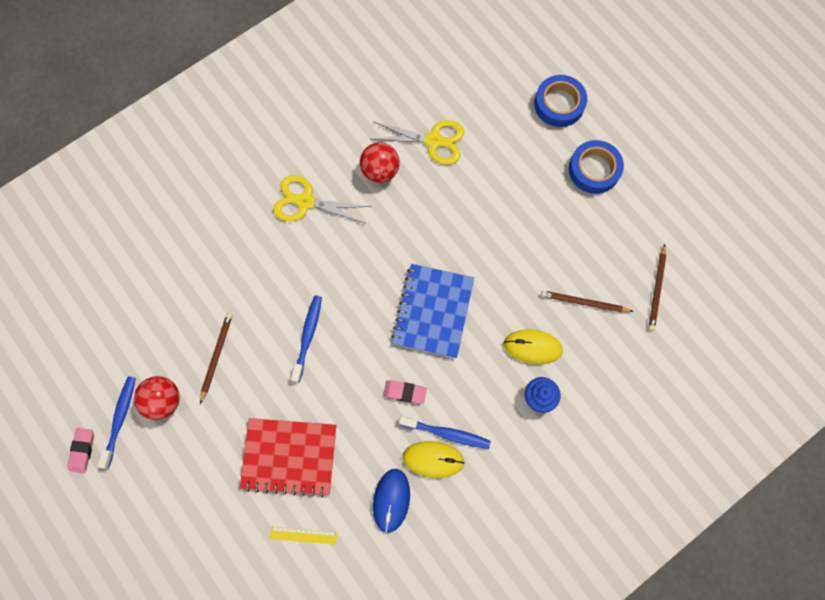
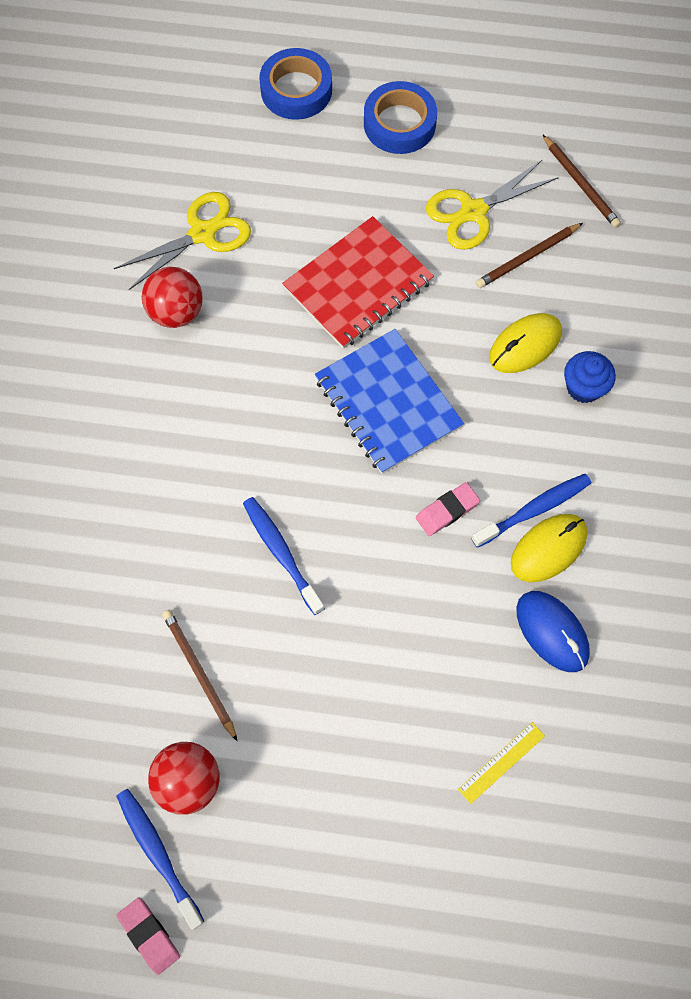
camera: 45 degrees left, 5 degrees down
(289, 457) = (398, 697): red notebook -> red notebook (358, 285)
(305, 202) = (125, 416): yellow scissors -> yellow scissors (473, 212)

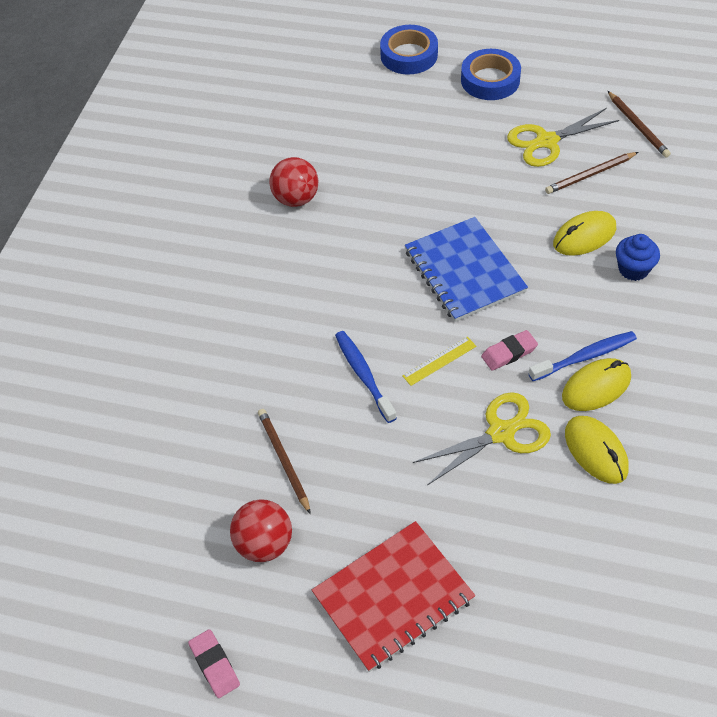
camera: 10 degrees right, 15 degrees down
(158, 854) = (231, 599): blue toothbrush -> none
(203, 233) = (324, 146): yellow scissors -> yellow scissors (501, 433)
(358, 285) = (447, 187): red notebook -> red notebook (393, 597)
(501, 762) = (544, 551): yellow ruler -> yellow ruler (439, 361)
(552, 632) = (596, 451): blue mouse -> yellow mouse

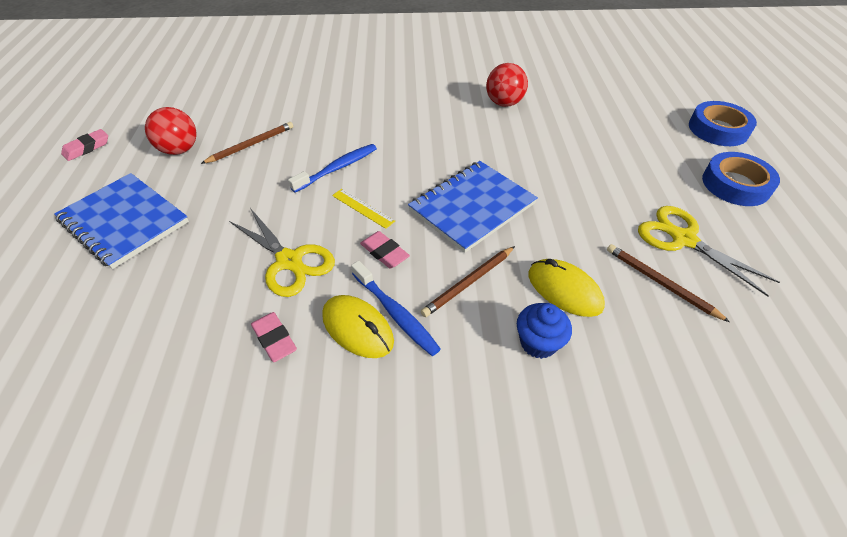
camera: 70 degrees right, 5 degrees down
(393, 597) = (124, 221): red notebook -> blue notebook
(596, 451) = (274, 339): yellow mouse -> pink eraser
(638, 126) = (777, 319): brown pencil -> brown pencil (468, 283)

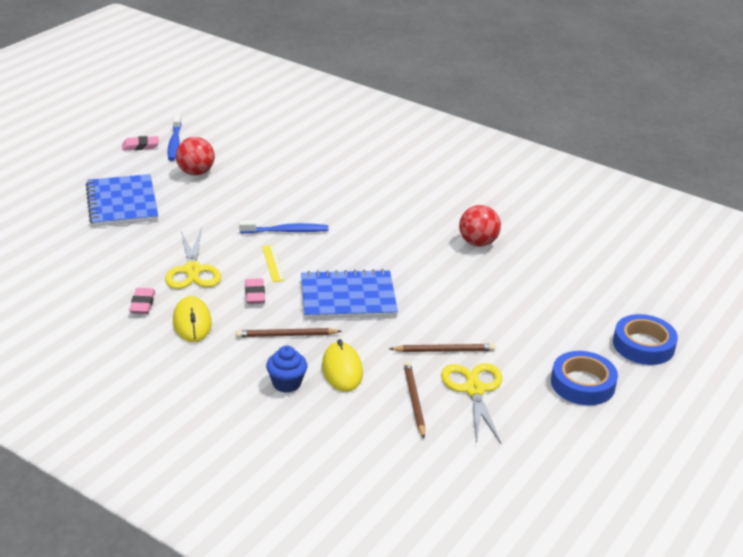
camera: 35 degrees right, 15 degrees down
(251, 144) = (246, 189): brown pencil -> brown pencil (444, 350)
(395, 313) = (222, 327): blue toothbrush -> blue toothbrush (174, 143)

